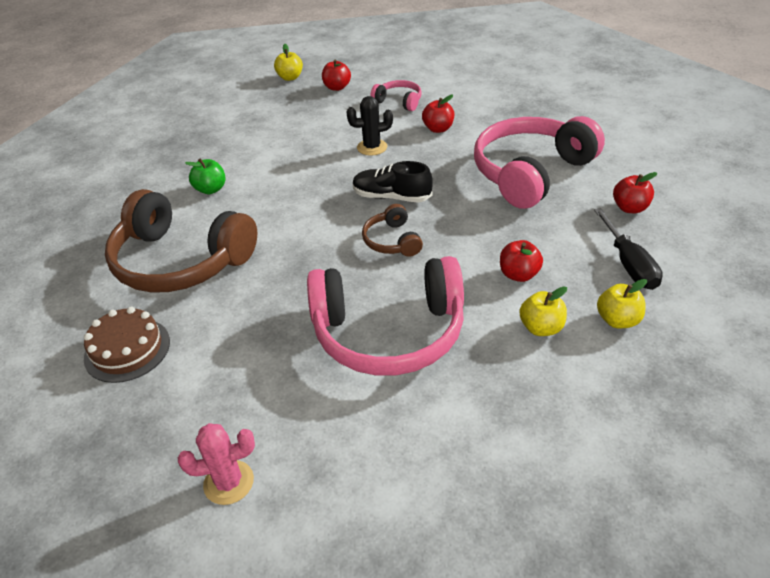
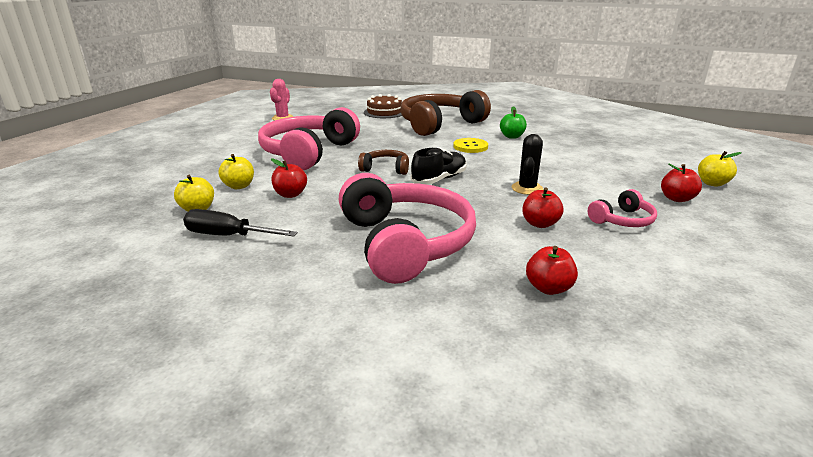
camera: 115 degrees right, 15 degrees down
(270, 207) = (470, 147): none -> yellow button
(630, 208) = (282, 270): red apple -> red apple (548, 288)

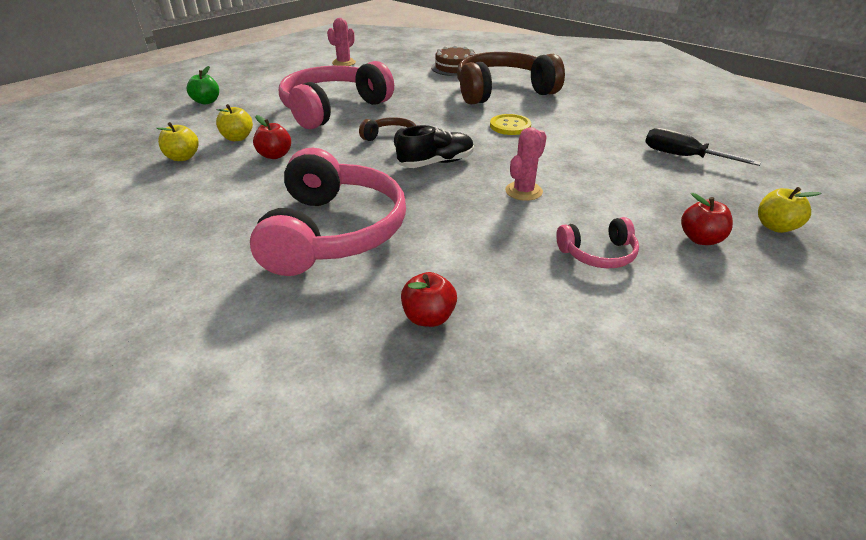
camera: 20 degrees right, 10 degrees up
(229, 236) = (185, 191): black screwdriver -> black screwdriver (683, 157)
(512, 136) = (572, 119): green apple -> green apple (206, 102)
(527, 188) = (523, 191): black cactus -> pink cactus
(540, 224) = (495, 239): red apple -> none

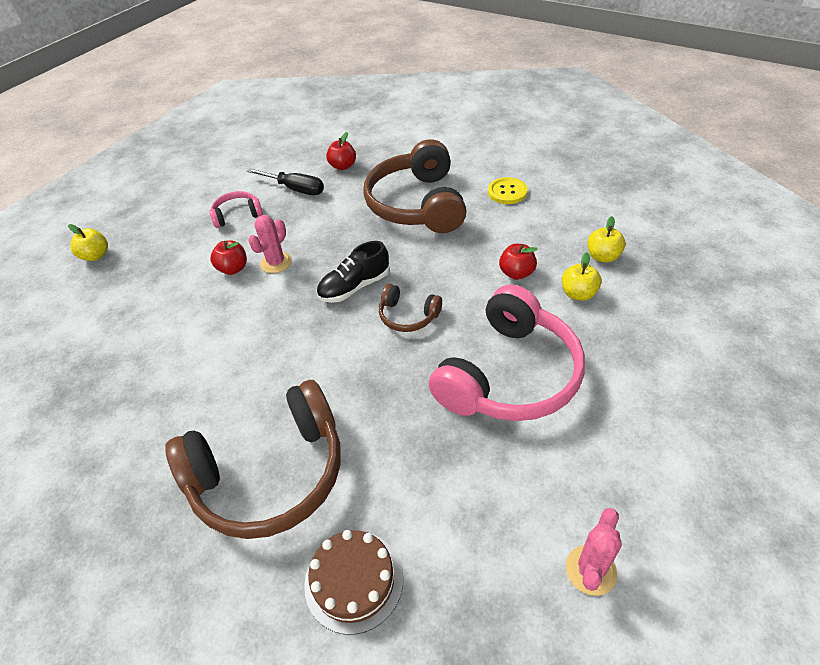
camera: 175 degrees right, 10 degrees up
(206, 102) = (696, 365): green apple -> none
(333, 232) = (417, 204): pink headphones -> brown headphones
(510, 126) = (272, 368): yellow button -> yellow button (507, 192)
(683, 157) = (101, 336): black screwdriver -> black screwdriver (295, 189)
(700, 239) = (160, 236): red apple -> red apple (233, 269)

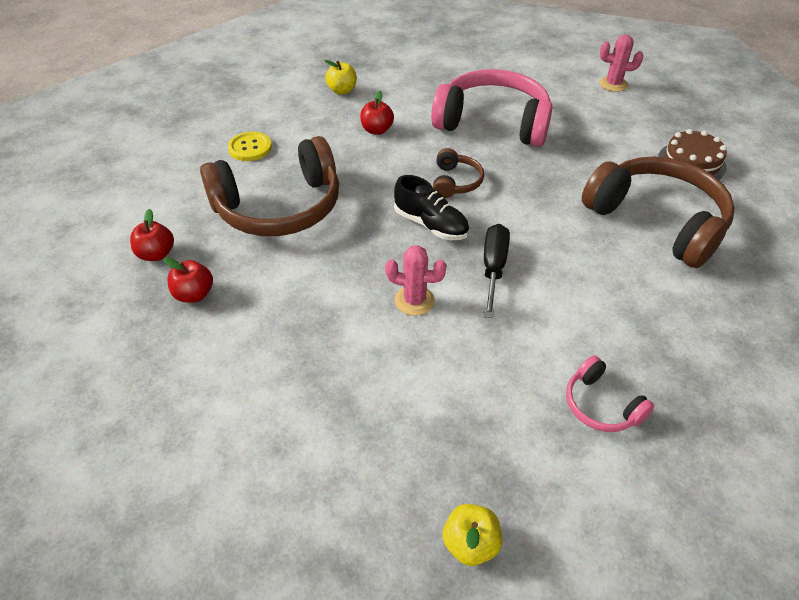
camera: 110 degrees left, 0 degrees up
(233, 269) = (438, 339): red apple -> red apple (156, 254)
(237, 215) = (327, 380): pink headphones -> pink headphones (601, 405)
(295, 189) = (255, 332): black screwdriver -> black screwdriver (493, 268)
(578, 294) = (392, 99): yellow apple -> none

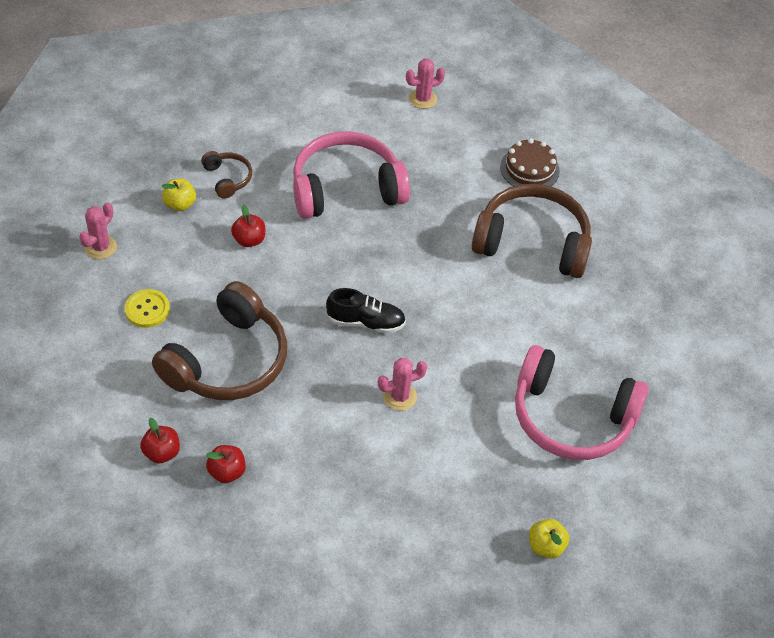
camera: 35 degrees left, 5 degrees up
(256, 98) = (101, 247): none -> pink cactus
(455, 182) = (357, 270): brown headphones -> brown headphones (227, 178)
(493, 268) = (439, 341): black screwdriver -> none
(601, 405) = (571, 417): pink headphones -> pink headphones, size x2.17

